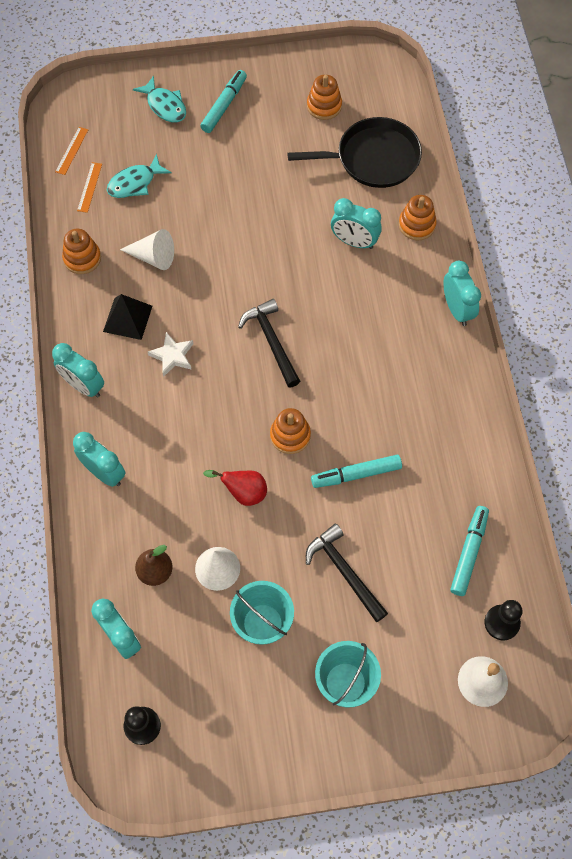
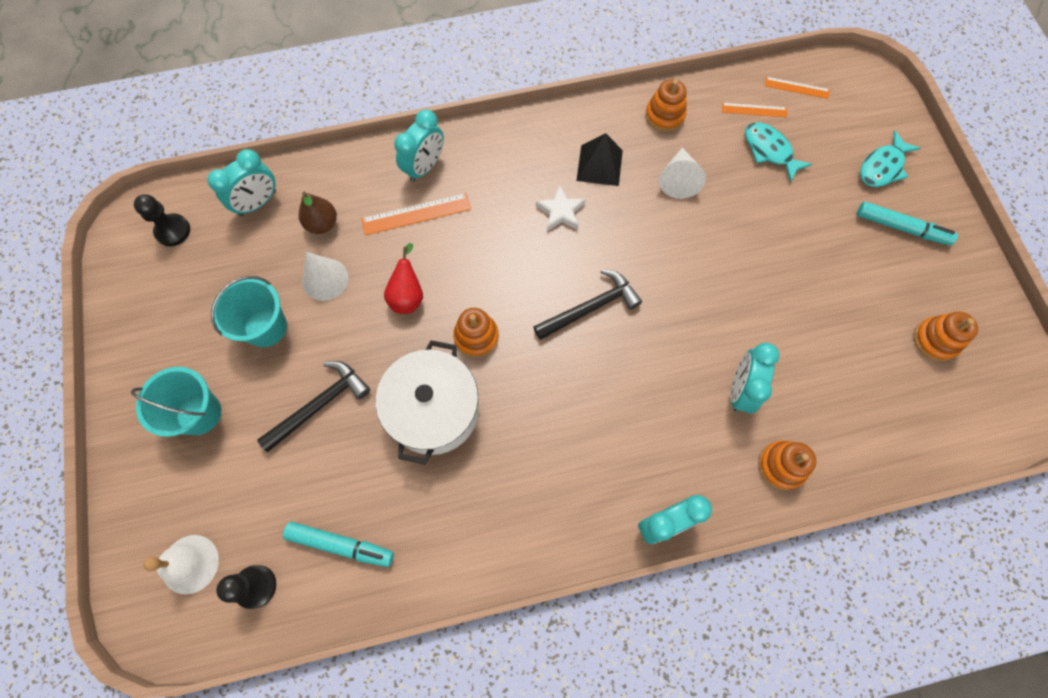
camera: 85 degrees right, 5 degrees up
(83, 386) = (517, 137): turquoise clock -> none
(157, 482) = (416, 214): none -> orange ruler
(356, 474) = (433, 410): turquoise marker -> white pot
(373, 158) = (871, 406): black pan -> none

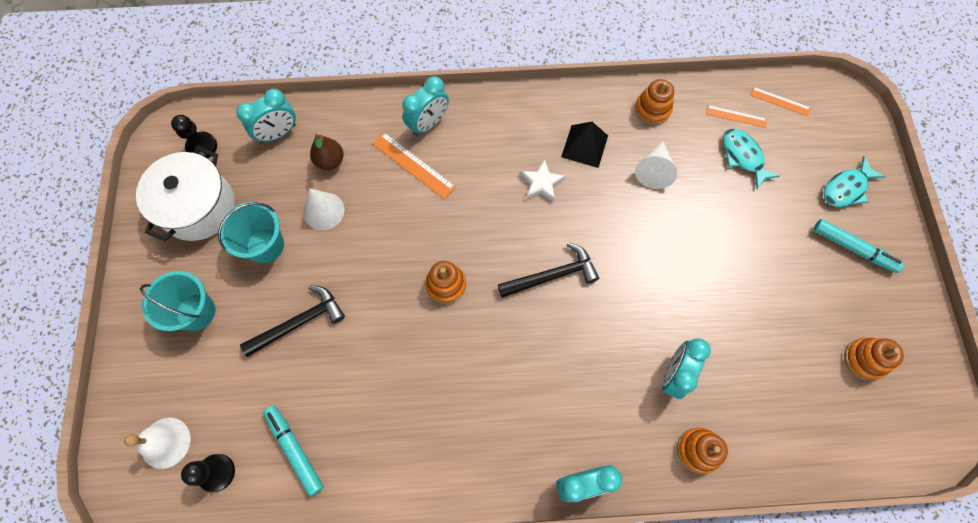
camera: 10 degrees right, 0 degrees up
(340, 545) = (295, 450): turquoise marker -> turquoise marker turned 150 degrees counterclockwise
(408, 296) = (392, 238): red pear -> none
(416, 214) = (413, 165): orange ruler -> orange ruler turned 45 degrees clockwise
(433, 410) = (396, 344): white pot -> white pot (198, 207)

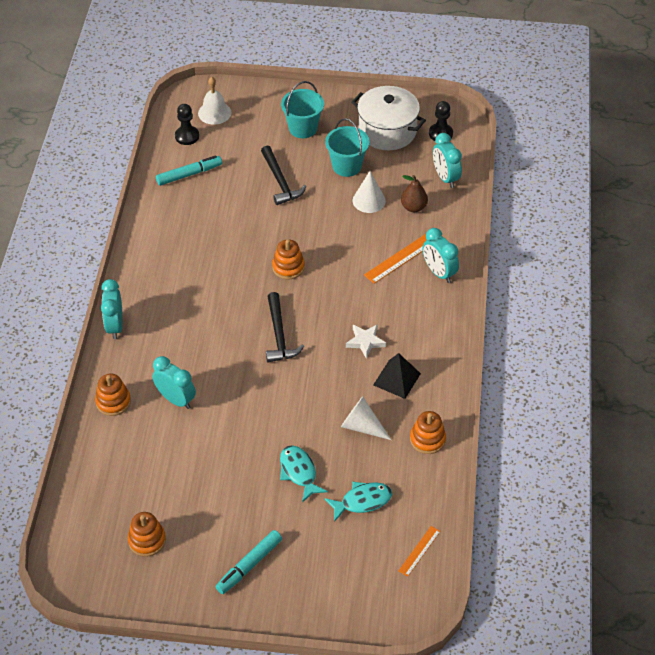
camera: 100 degrees right, 20 degrees down
(736, 116) = (408, 507): orange ruler -> none
(846, 188) = (311, 580): turquoise fish -> turquoise fish (299, 472)

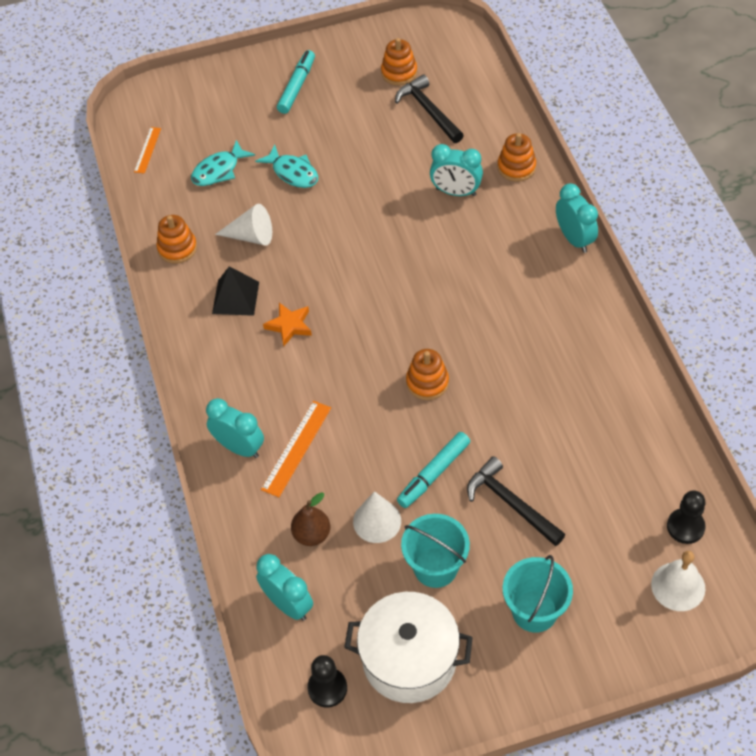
camera: 160 degrees right, 5 degrees up
(189, 174) = (636, 465): turquoise marker -> turquoise marker (433, 474)
(279, 335) = (390, 297): black hammer -> black hammer (428, 111)
(365, 342) = (289, 326): white star -> orange star

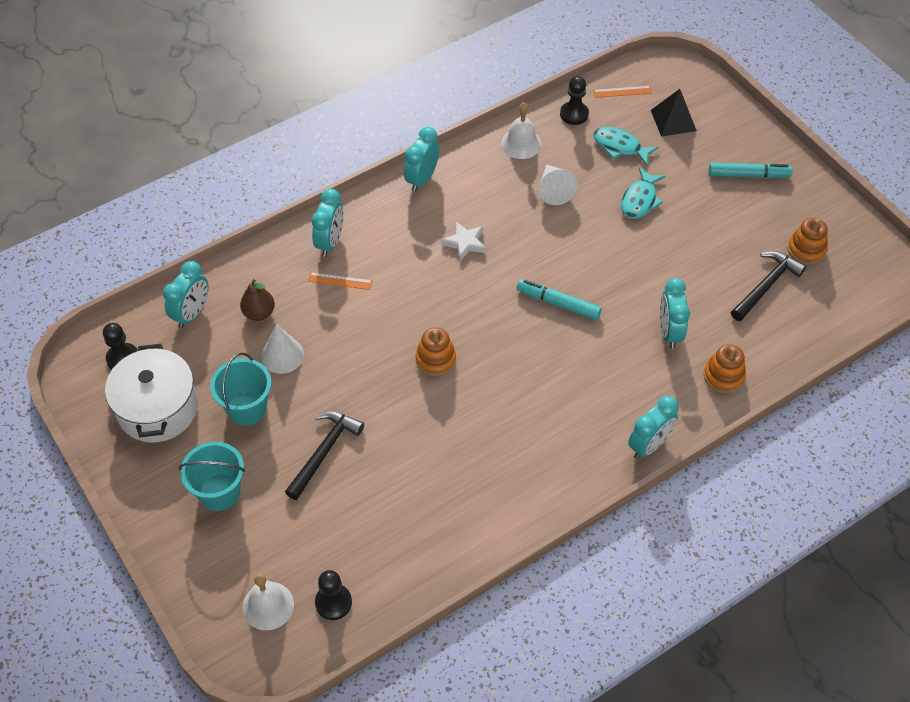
camera: 70 degrees right, 0 degrees up
(158, 195) = (574, 114): none -> black pawn
(177, 248) = (521, 143): orange stacking toy -> white bell
(187, 345) = (422, 179): none -> turquoise clock
(235, 297) = (482, 197): black pyramid -> black pyramid (673, 120)
(289, 326) = (465, 243): orange star -> white star
(296, 448) = (340, 281): orange ruler -> orange ruler, size x0.63
(433, 474) = (340, 386): turquoise marker -> turquoise marker (558, 303)

